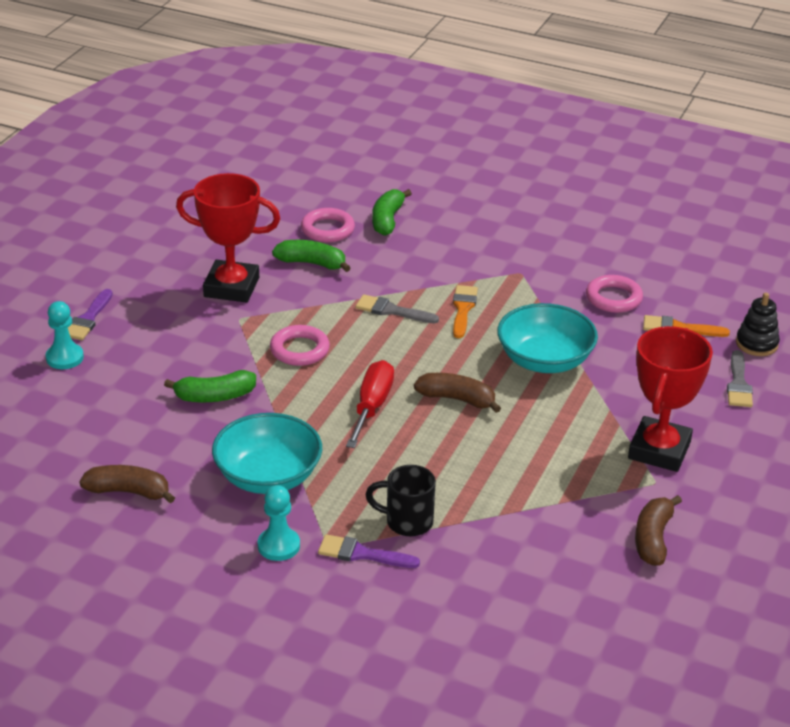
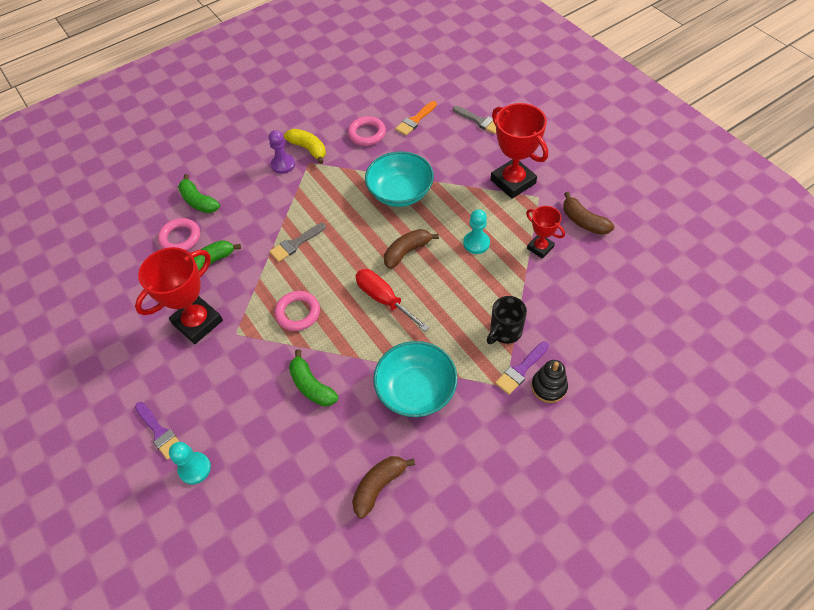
camera: 55 degrees left, 20 degrees up
(214, 396) = (311, 386): green banana -> green banana turned 120 degrees clockwise
(278, 546) = (488, 414): turquoise pawn -> turquoise pawn (476, 243)
(463, 309) = (322, 207): orange brush -> none
(498, 255) = (283, 164): none -> purple pawn
(541, 263) = (308, 149): none -> yellow banana
(568, 511) = (540, 248): none -> red trophy
(756, 344) = (451, 96): black stacking toy -> black stacking toy (548, 387)

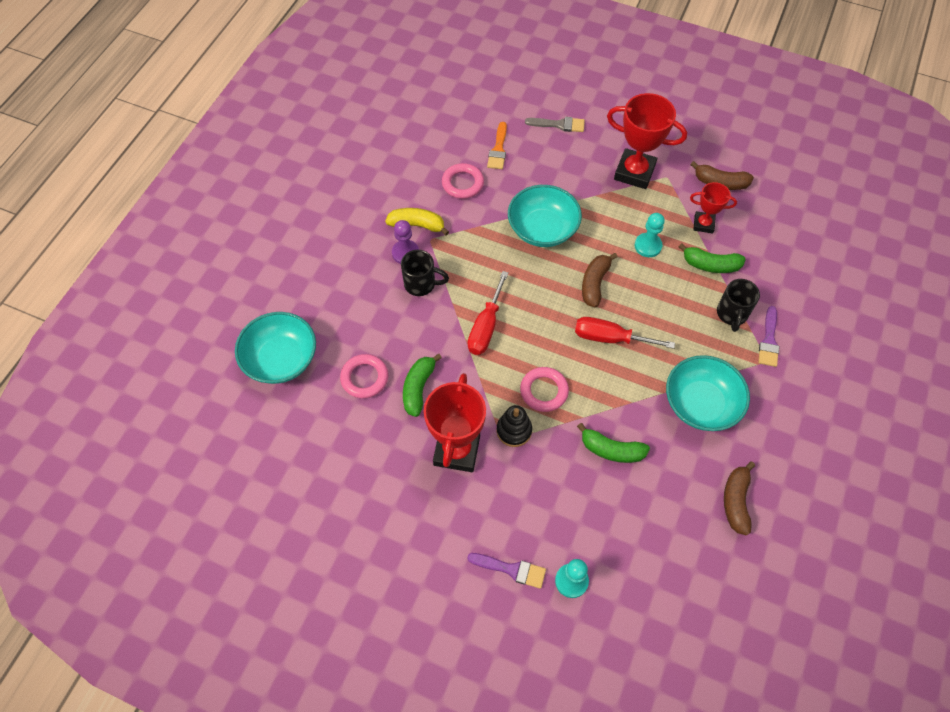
camera: 35 degrees left, 5 degrees up
(138, 198) = (281, 359): none -> turquoise bowl
(198, 201) = (350, 332): green banana -> green banana (710, 265)
(275, 191) = (421, 284): none -> black mug
(295, 244) = (486, 327): grey brush -> red screwdriver
(548, 387) = (800, 343): black stacking toy -> black stacking toy (514, 430)

